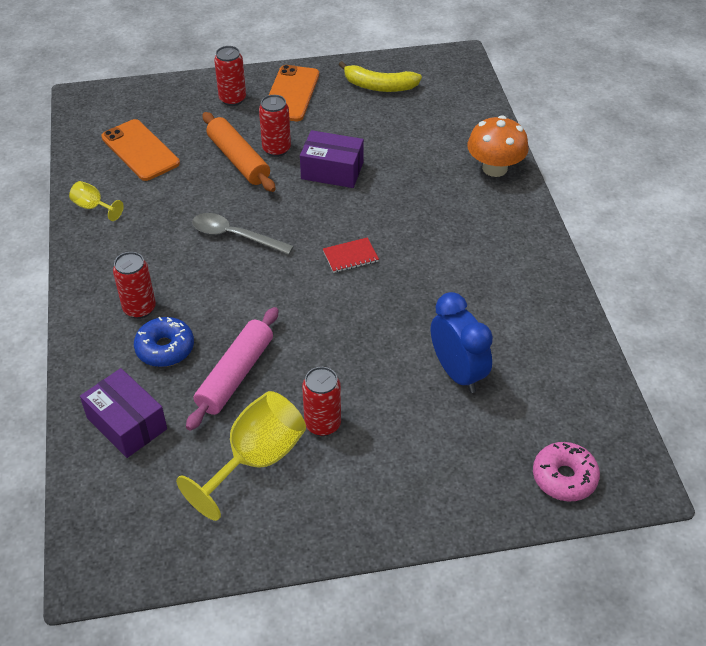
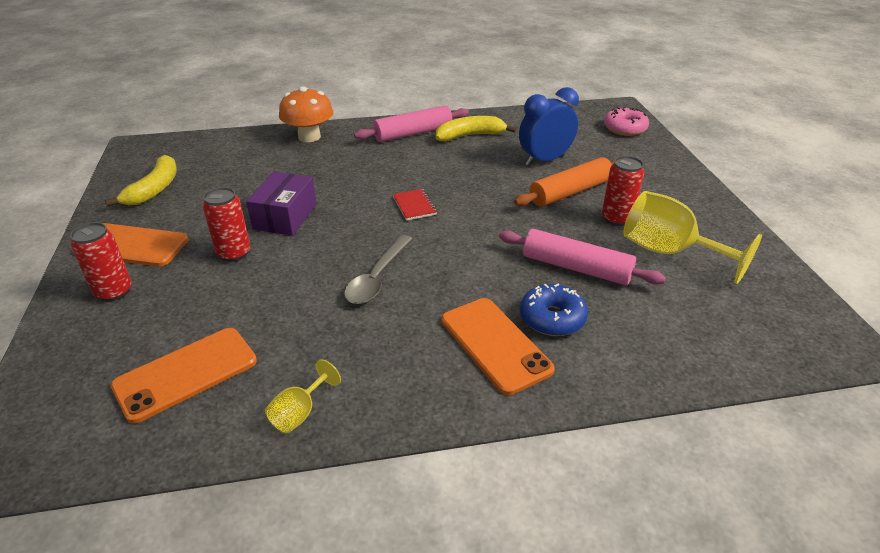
camera: 90 degrees left, 10 degrees down
(127, 423) = (662, 338): purple box -> none
(139, 308) = (495, 344): red can -> orange phone
(238, 160) = (243, 281): orange rolling pin -> orange rolling pin (570, 192)
(516, 252) = (413, 133): none -> pink rolling pin
(516, 304) = (470, 136): none -> yellow banana

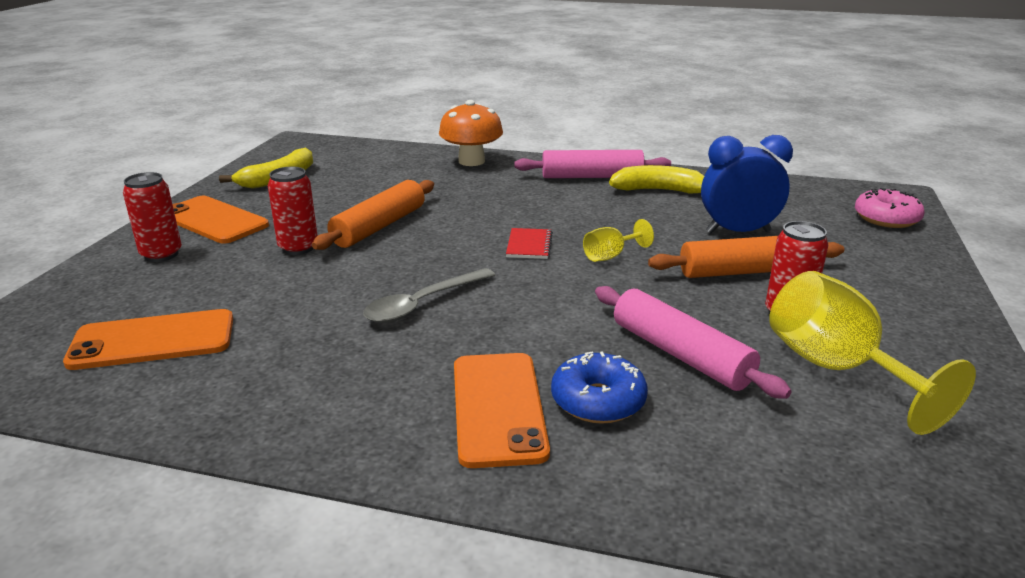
camera: 25 degrees right, 10 degrees down
(285, 216) = (379, 226): purple box -> orange rolling pin
(300, 412) = (221, 409): yellow goblet -> yellow goblet (611, 256)

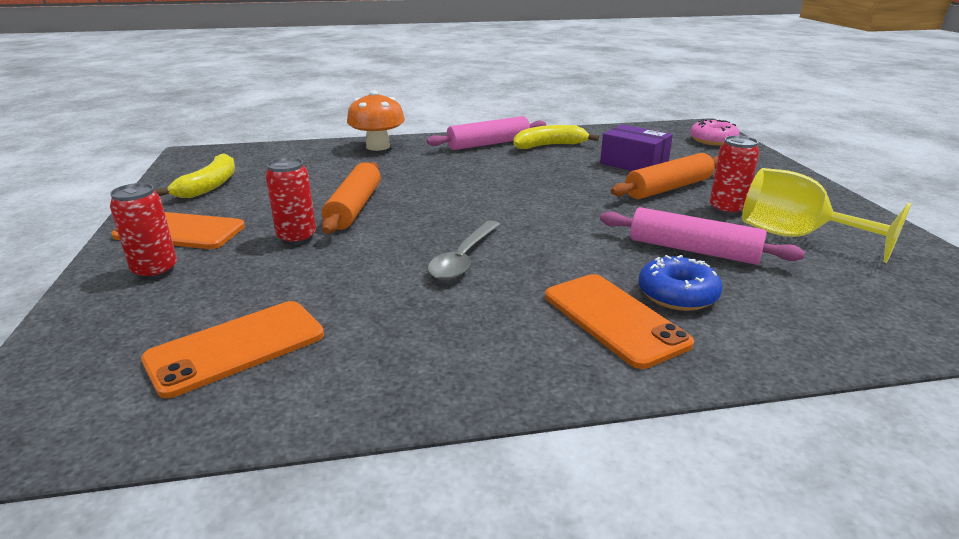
camera: 25 degrees left, 0 degrees up
(529, 245) = (498, 199): red notebook -> none
(611, 256) = (567, 195): yellow goblet -> none
(738, 232) = (634, 164): blue clock -> purple box

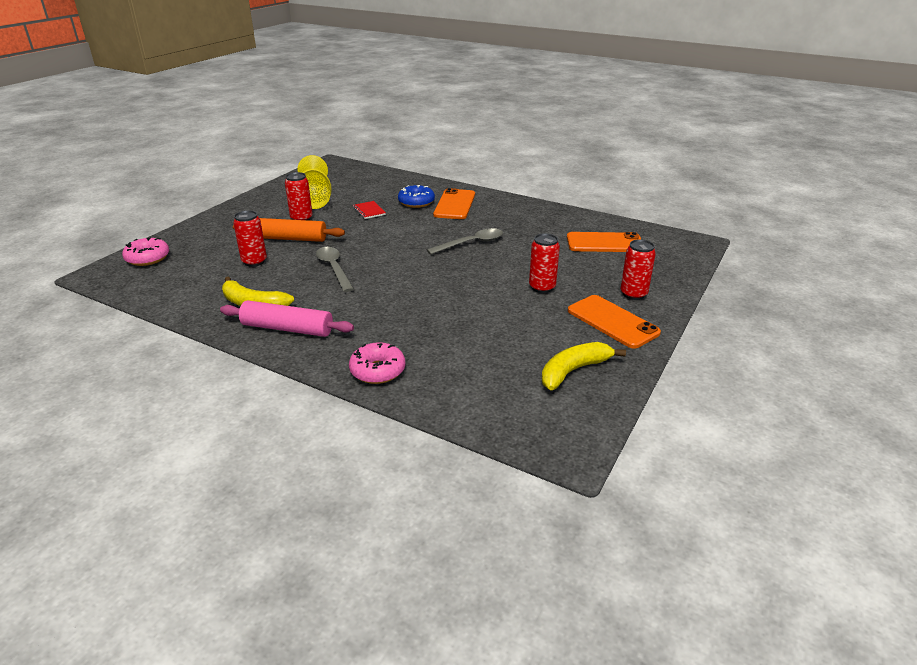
camera: 140 degrees left, 5 degrees up
(354, 207) = (485, 298): orange rolling pin -> none
(378, 146) = (377, 370): orange mushroom -> pink donut
(554, 181) = (334, 268): none -> grey spoon
(634, 164) = (254, 261): purple box -> red can
(693, 250) = (369, 211): pink rolling pin -> red notebook

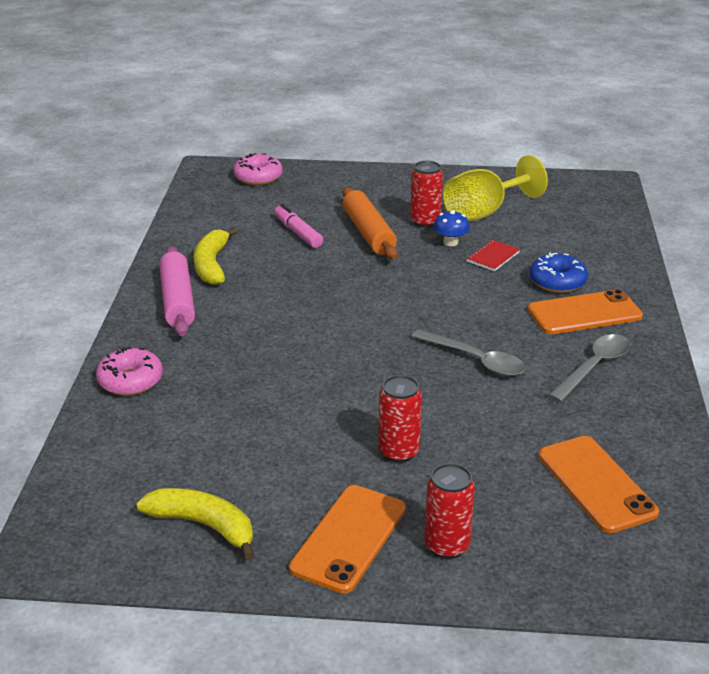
camera: 65 degrees right, 0 degrees up
(254, 261) = (298, 233): red can -> pink marker
(334, 268) = (322, 284): grey spoon -> grey spoon (594, 367)
(336, 218) = (450, 242): none -> blue mushroom

